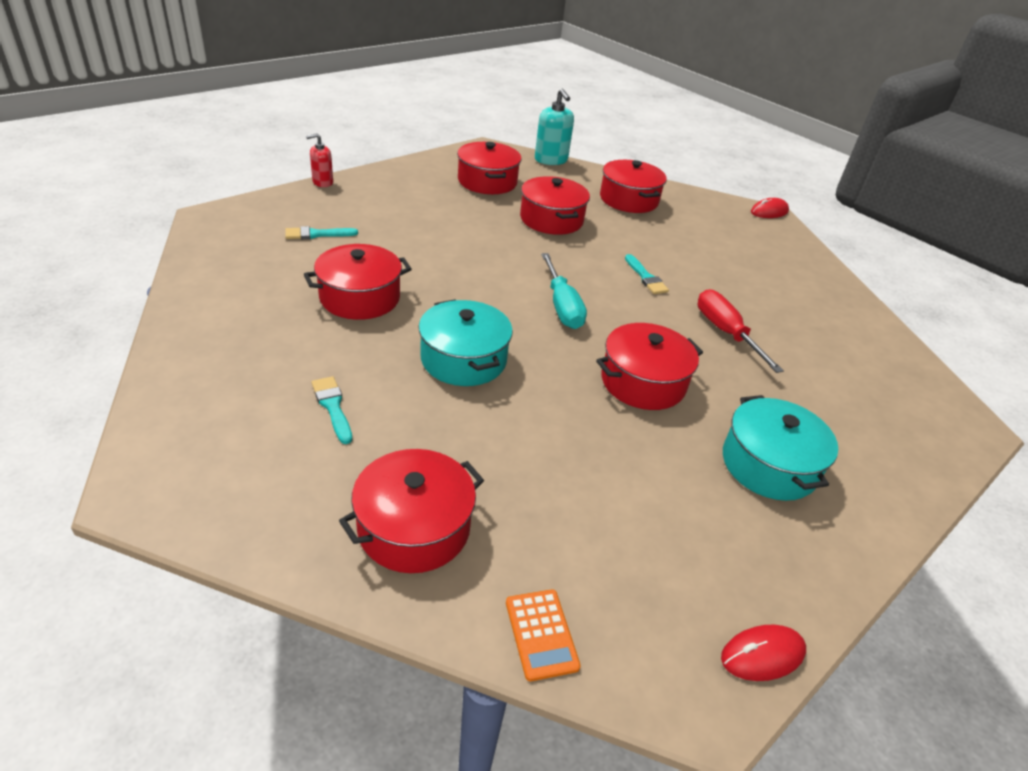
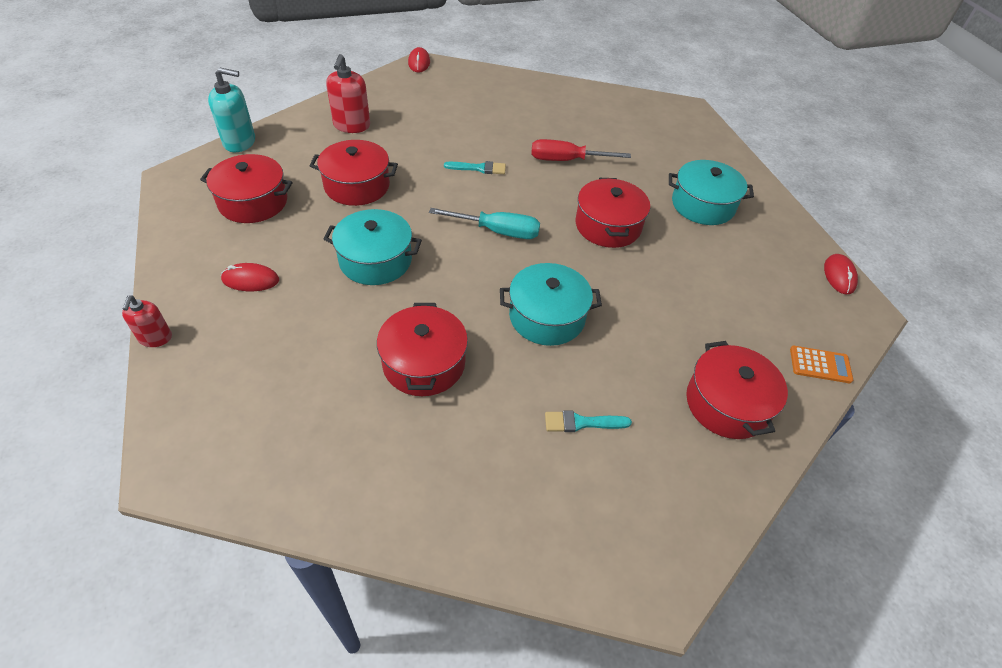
camera: 65 degrees left, 10 degrees up
(316, 234) = (279, 371): turquoise brush -> none
(402, 201) = (250, 280): none -> red mouse
(466, 248) = (375, 260): none -> turquoise pot
(628, 200) = (351, 125): red pot -> red soap dispenser

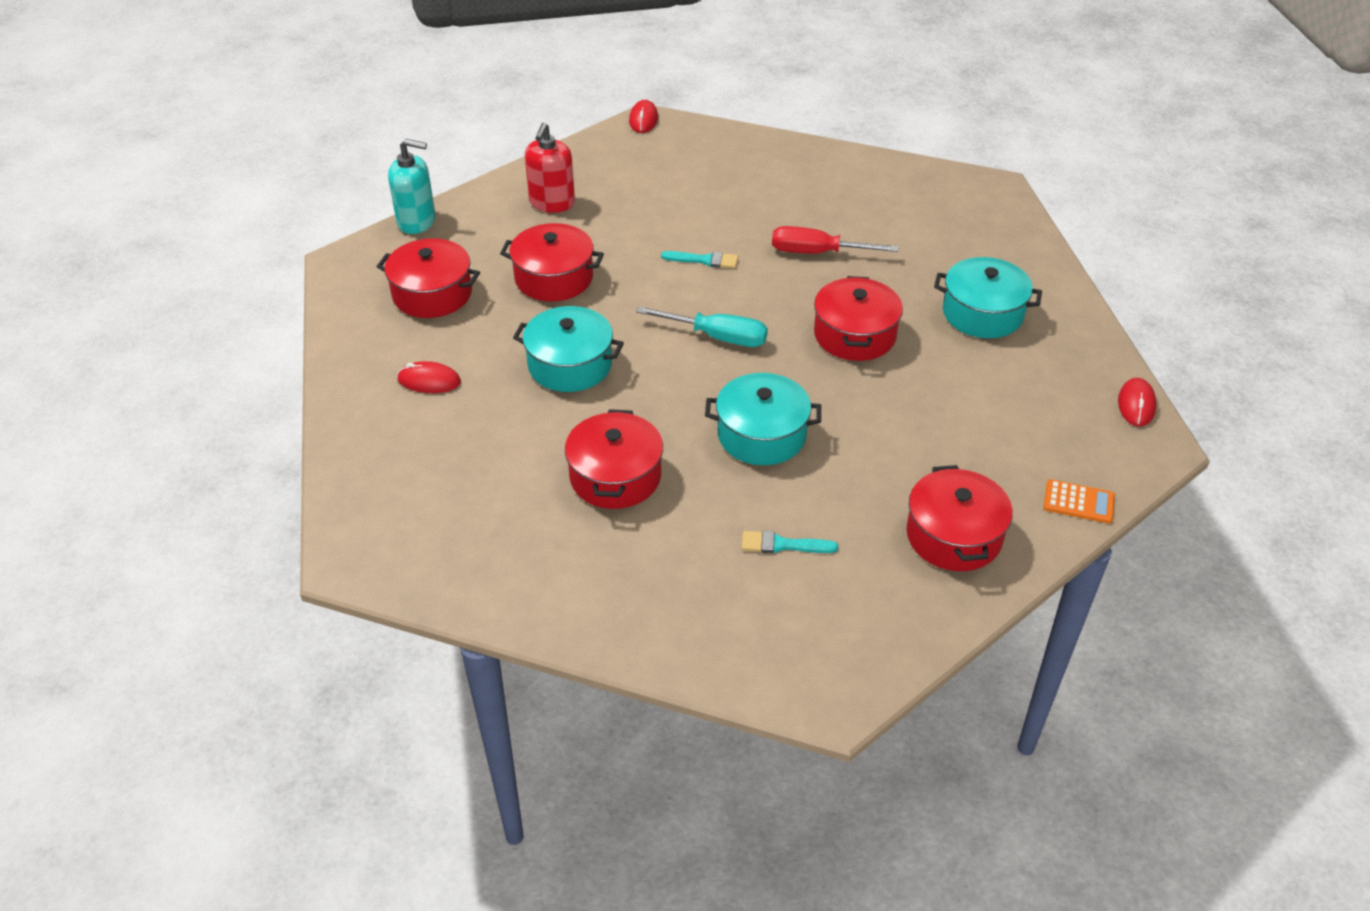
camera: 10 degrees right, 5 degrees down
(155, 338) = (329, 436): red soap dispenser -> none

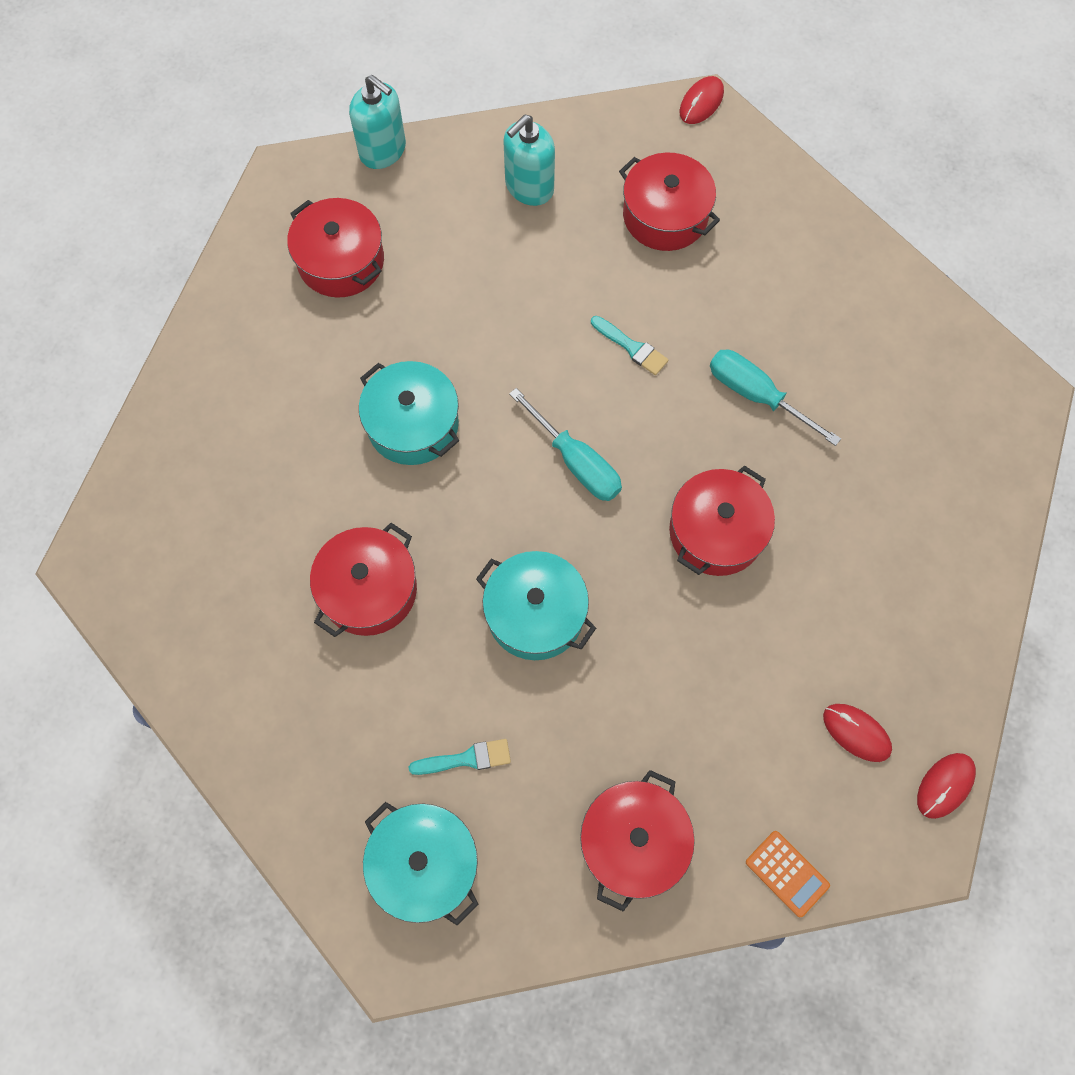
camera: 30 degrees right, 25 degrees up
(429, 381) = (274, 377): red mouse -> red mouse (856, 733)
(552, 203) = (529, 187): red soap dispenser -> turquoise soap dispenser
(554, 278) = (467, 297): red pot -> red pot (665, 216)
(782, 545) = (466, 758): turquoise brush -> turquoise brush turned 135 degrees clockwise
(816, 252) = (755, 395): red screwdriver -> turquoise screwdriver
(982, 313) = (872, 573): turquoise pot -> turquoise pot (424, 864)

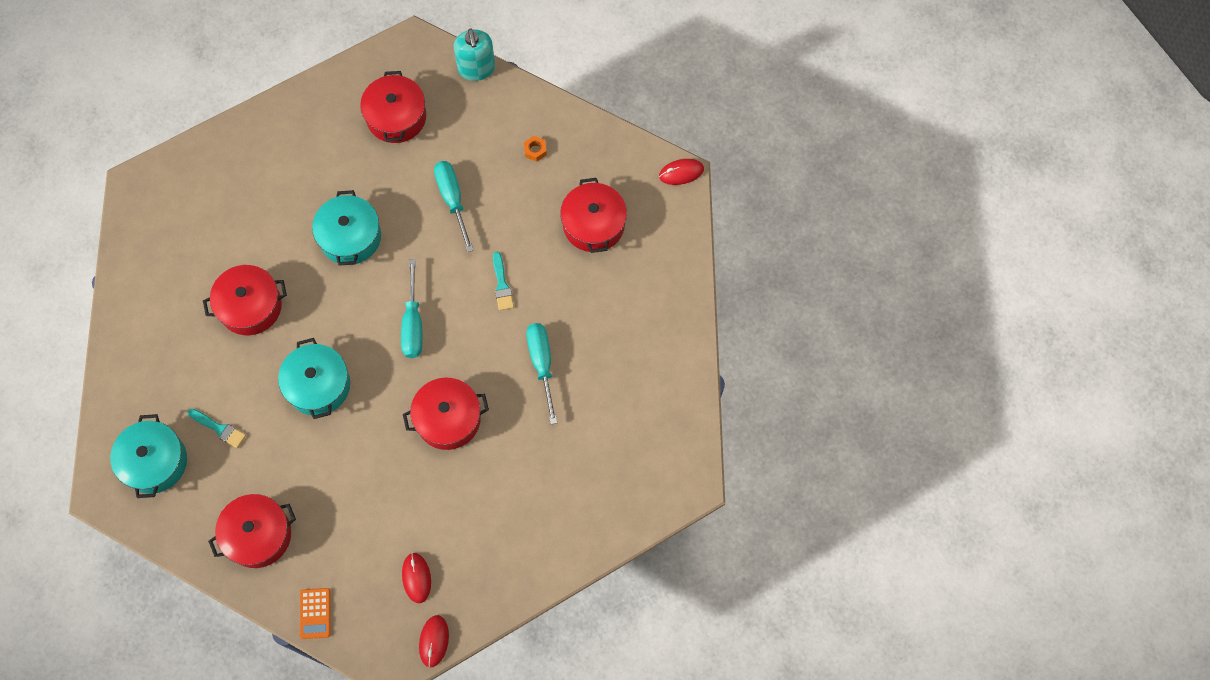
camera: 40 degrees right, 0 degrees up
(489, 300) = (452, 199): none -> turquoise screwdriver
(529, 187) = (535, 150): turquoise soap dispenser -> orange nut
(945, 785) = (434, 641): red mouse -> red mouse turned 75 degrees counterclockwise

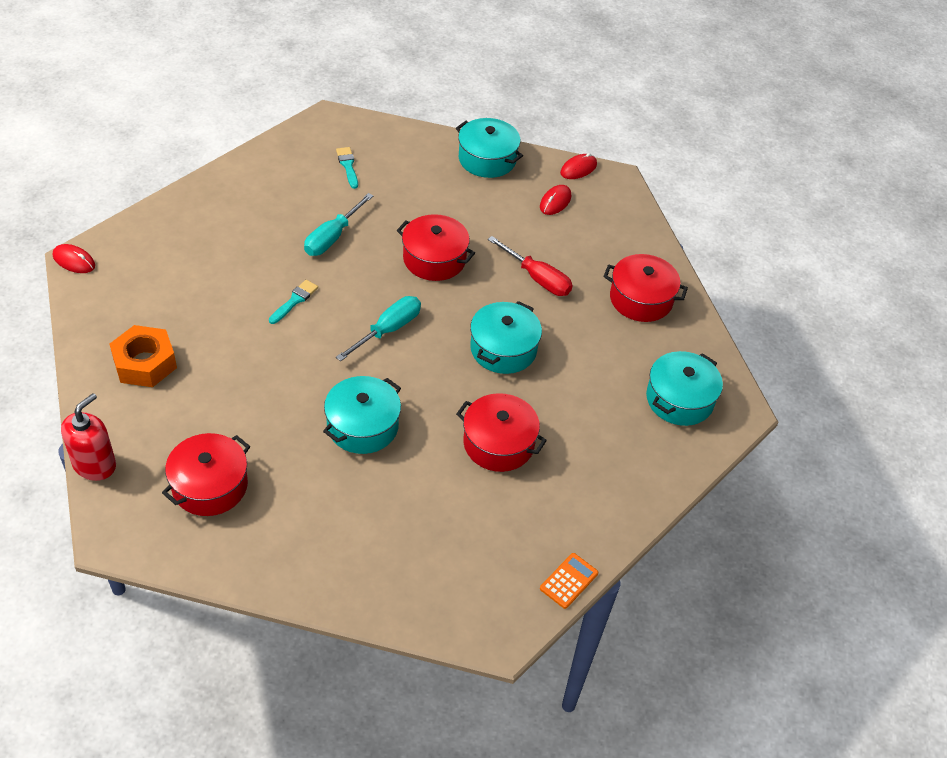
camera: 140 degrees left, 20 degrees down
(219, 428) = (608, 381): turquoise brush -> turquoise brush (348, 166)
(315, 613) = (642, 233): orange calculator -> orange calculator (569, 581)
(354, 477) = (538, 279): none -> red screwdriver
(452, 199) = (252, 384): turquoise screwdriver -> none
(476, 68) = (94, 465): turquoise soap dispenser -> red soap dispenser
(518, 572) = (487, 159): none -> turquoise pot
(535, 150) = (145, 363): orange nut -> orange nut, size x2.31
(593, 224) = (180, 282): red pot -> none

